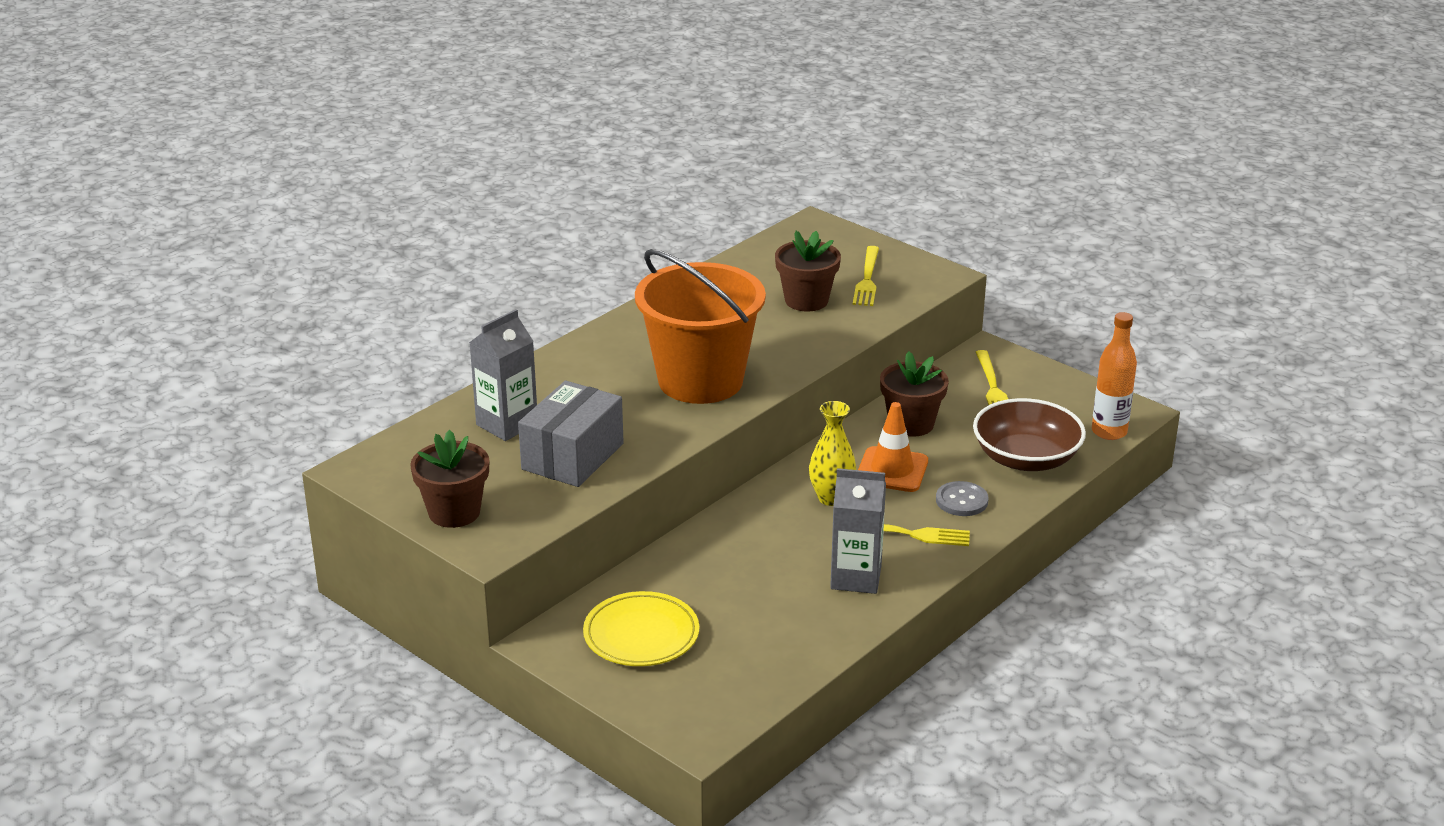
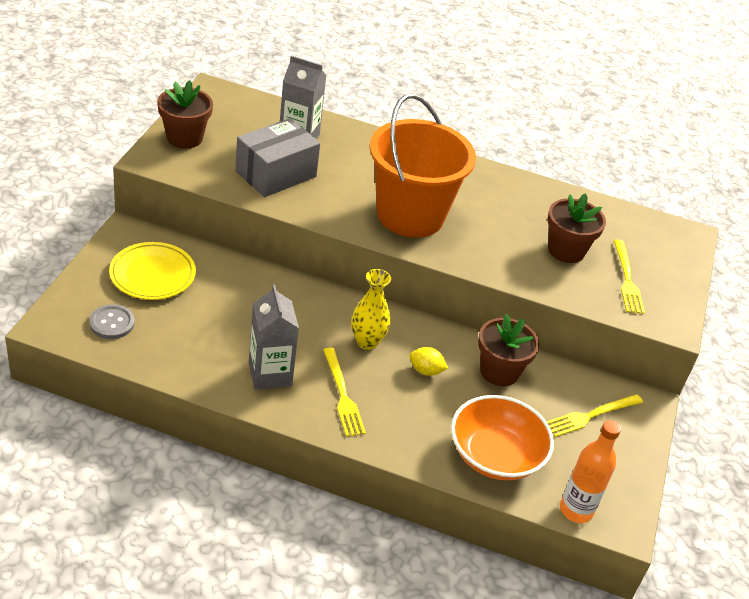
camera: 60 degrees right, 10 degrees up
(573, 456) = (276, 174): grey box -> grey box turned 45 degrees counterclockwise
(867, 279) = (627, 279): yellow fork -> yellow fork turned 75 degrees counterclockwise
(892, 470) = (426, 371): orange traffic cone -> yellow lemon
(961, 501) = (407, 421): grey button -> grey button (112, 323)
(1026, 458) = (495, 455): brown bowl -> orange bowl

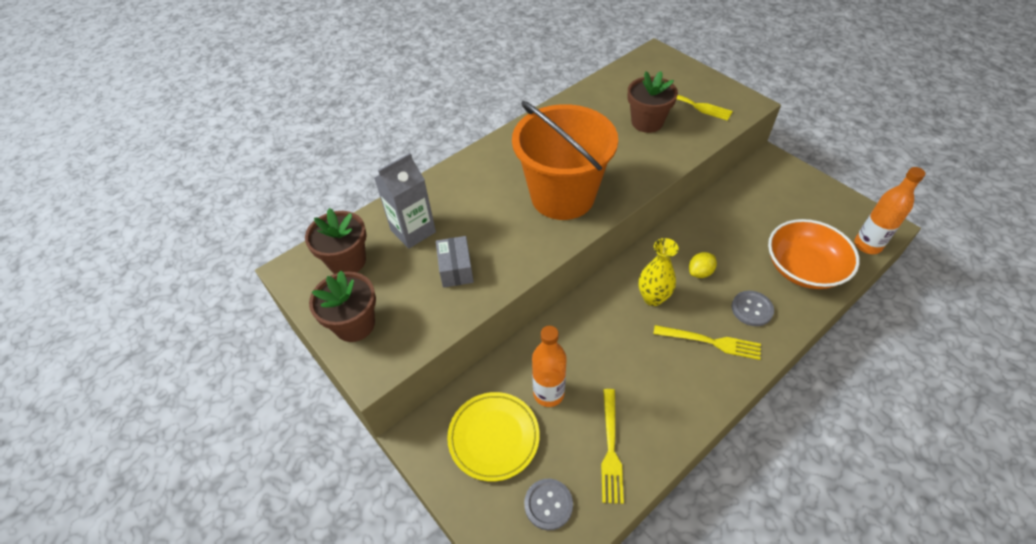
camera: 50 degrees left, 10 degrees up
(214, 296) = (548, 393): none -> orange bottle
(270, 374) = (668, 387): grey carton -> none
(276, 174) = (456, 269): grey box -> grey box, size x0.59
(406, 420) = (752, 309): none -> grey button
(499, 371) = (715, 227): brown flower pot -> brown flower pot (347, 261)
(591, 416) = (776, 195): yellow fork -> yellow fork (611, 449)

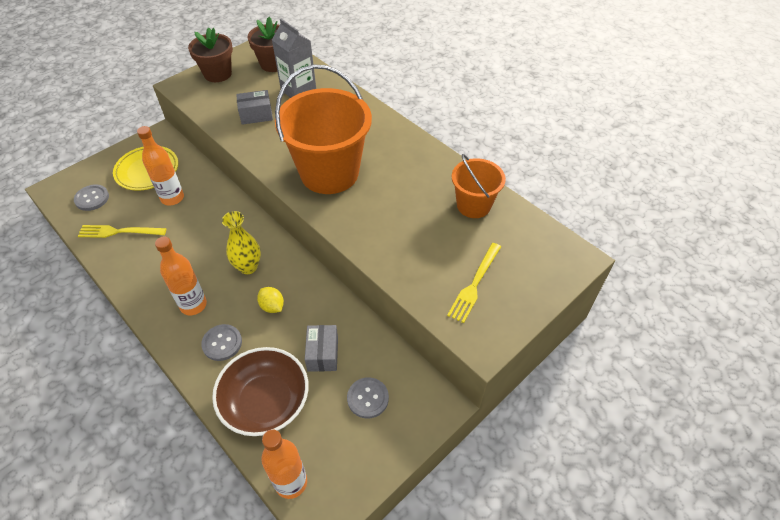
camera: 85 degrees right, 0 degrees up
(603, 101) = (473, 205): none -> orange bucket
(647, 122) = (439, 240): brown flower pot -> none
(711, 342) = (193, 305): yellow fork -> orange bottle
(744, 231) = (323, 354): none -> grey box
(779, 201) = (368, 398): none -> grey button
(803, 268) = (266, 402): orange bowl -> brown bowl

